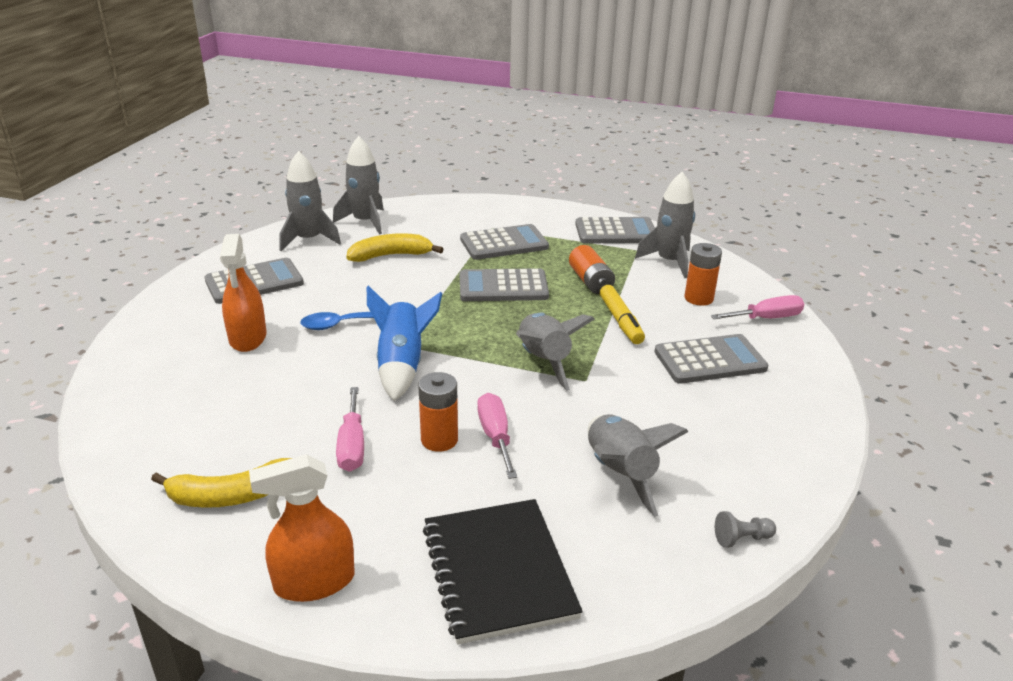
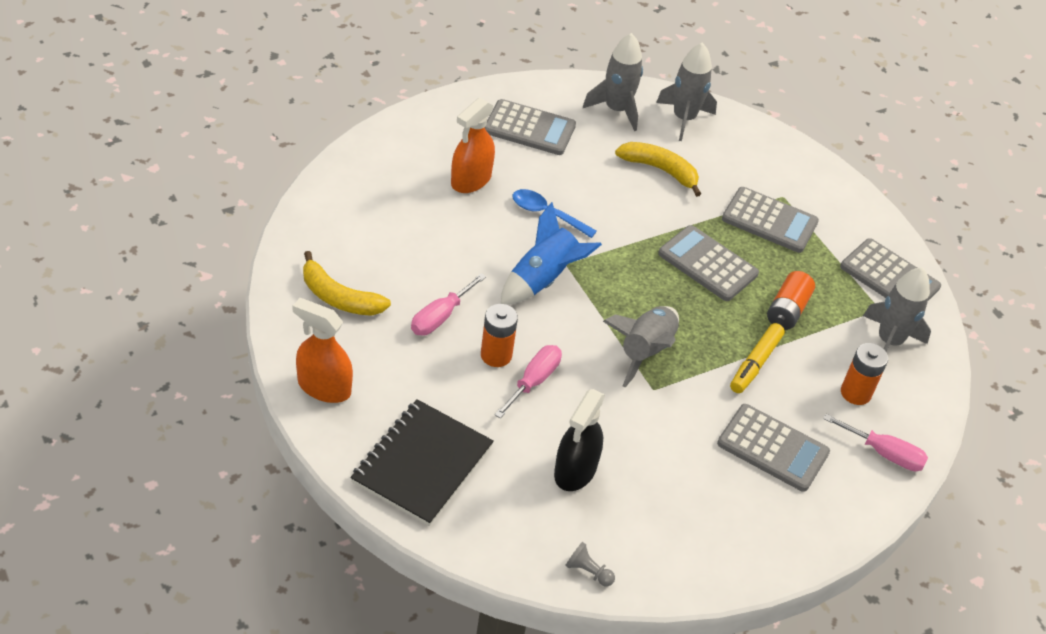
camera: 40 degrees right, 15 degrees up
(619, 474) = (575, 470): grey rocket -> black spray bottle

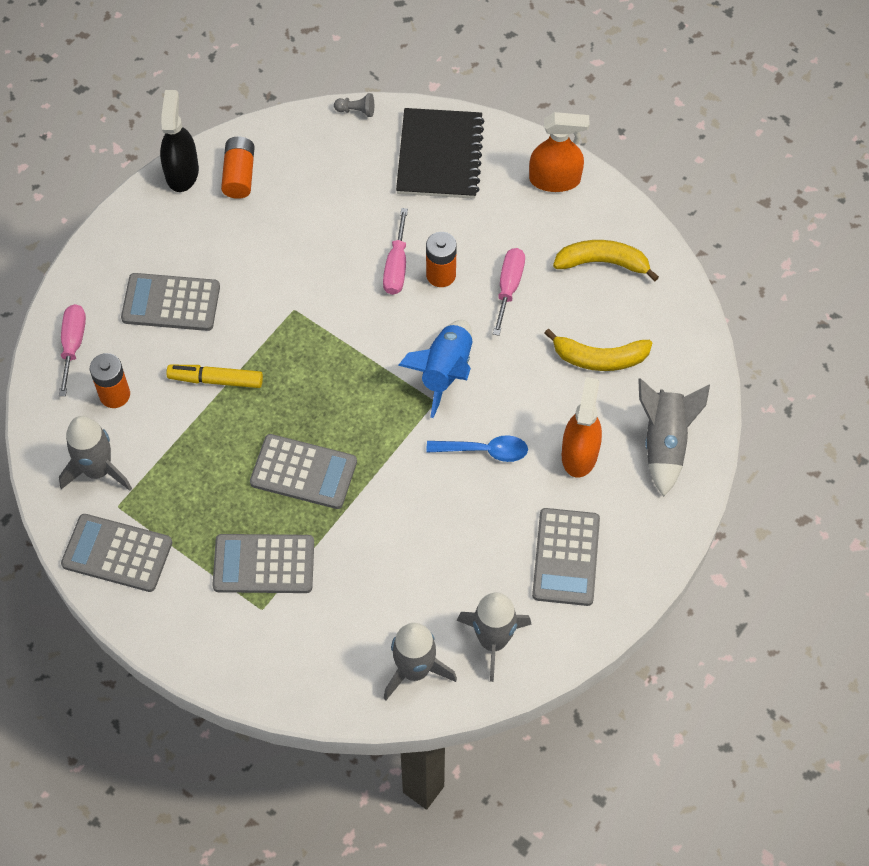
camera: 160 degrees right, 15 degrees up
(529, 128) = (566, 557): grey calculator -> grey calculator turned 75 degrees counterclockwise
(575, 470) = (322, 206): black spray bottle -> black spray bottle (182, 172)
(588, 571) = (273, 135): grey pawn -> grey pawn (356, 111)
(645, 351) = (318, 342): grey rocket -> grey rocket (664, 443)
(660, 170) = (404, 573): yellow banana -> yellow banana (599, 358)
(755, 363) = (215, 380): yellow marker -> yellow marker turned 90 degrees counterclockwise
(787, 310) = (207, 456): orange battery -> orange battery (239, 175)
(884, 453) = (73, 345): pink screwdriver -> pink screwdriver turned 90 degrees clockwise

